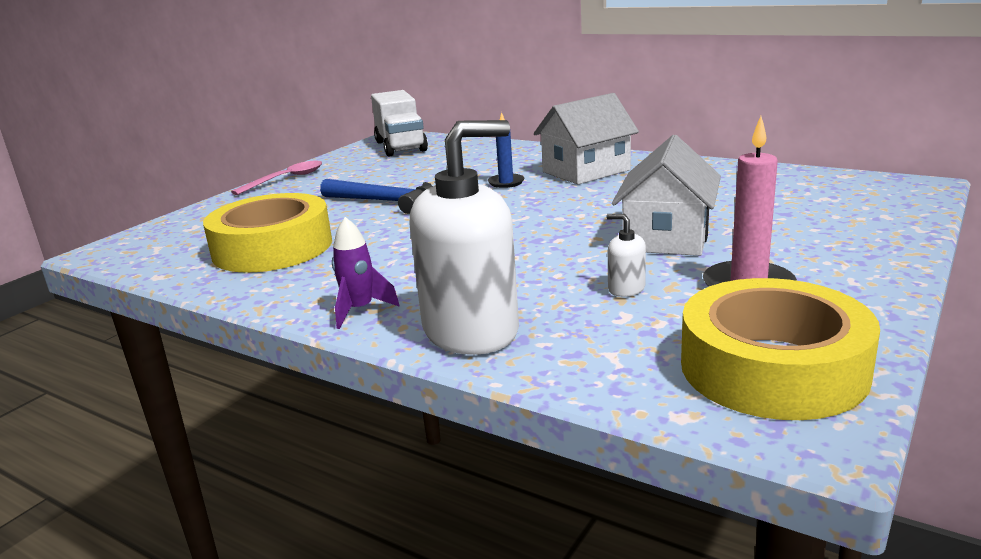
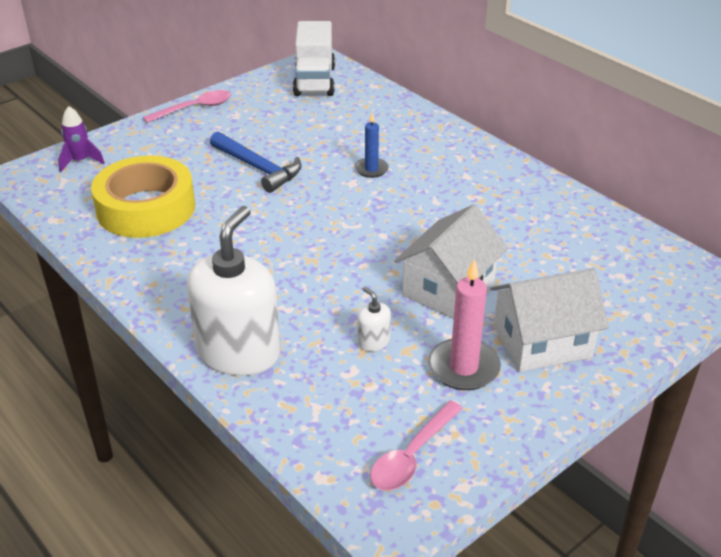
camera: 15 degrees right, 15 degrees up
(360, 310) = (175, 306): purple rocket -> purple rocket (80, 161)
(471, 330) = (238, 352): white soap dispenser -> white soap dispenser turned 60 degrees counterclockwise
(586, 171) = (449, 172): white house -> white house (542, 342)
(773, 368) = (412, 455): yellow tape -> pink spoon

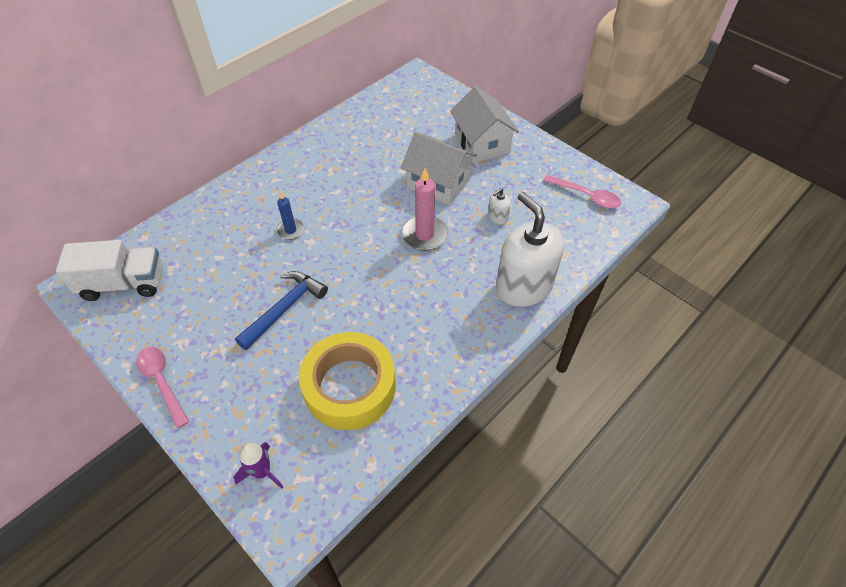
camera: 95 degrees left, 15 degrees up
(238, 352) = (523, 287): white soap dispenser -> white soap dispenser turned 45 degrees clockwise
(463, 367) = (511, 176): pink candle -> pink candle (424, 235)

